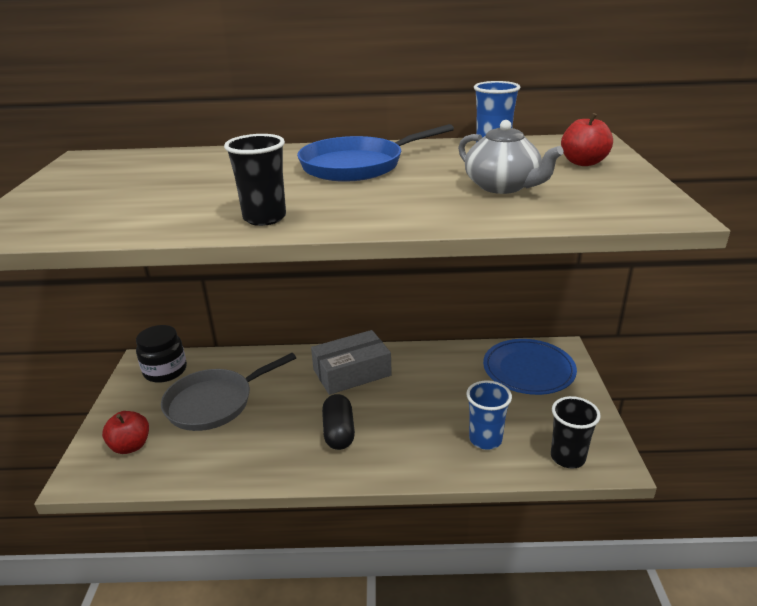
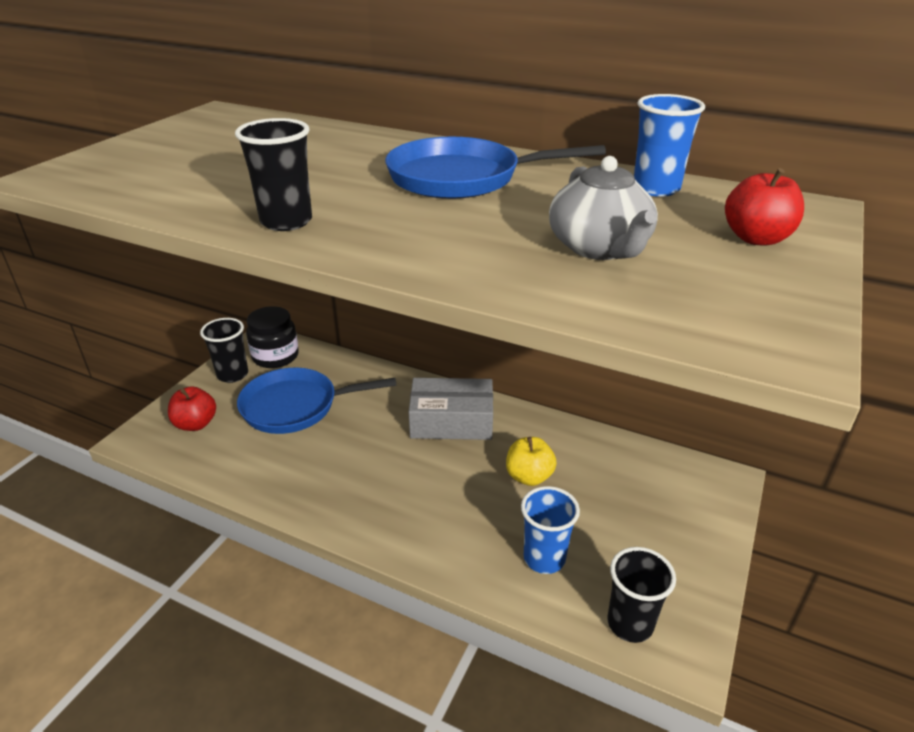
camera: 25 degrees right, 5 degrees up
(135, 397) = (232, 375): none -> black cup
(214, 403) = (295, 406): grey pan -> blue pan
(339, 432) = (391, 485): black capsule -> none
(436, 391) = (529, 476): none -> yellow apple
(528, 370) = (662, 491): blue plate -> none

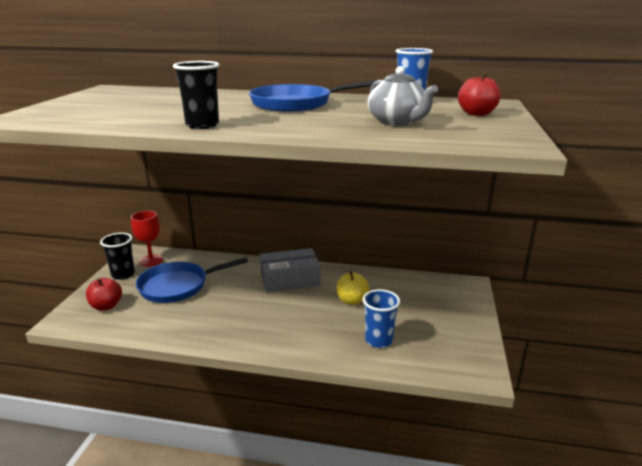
camera: 15 degrees left, 10 degrees down
(275, 356) = (151, 260): black jar -> red goblet
(630, 623) = (443, 363): black cup -> none

